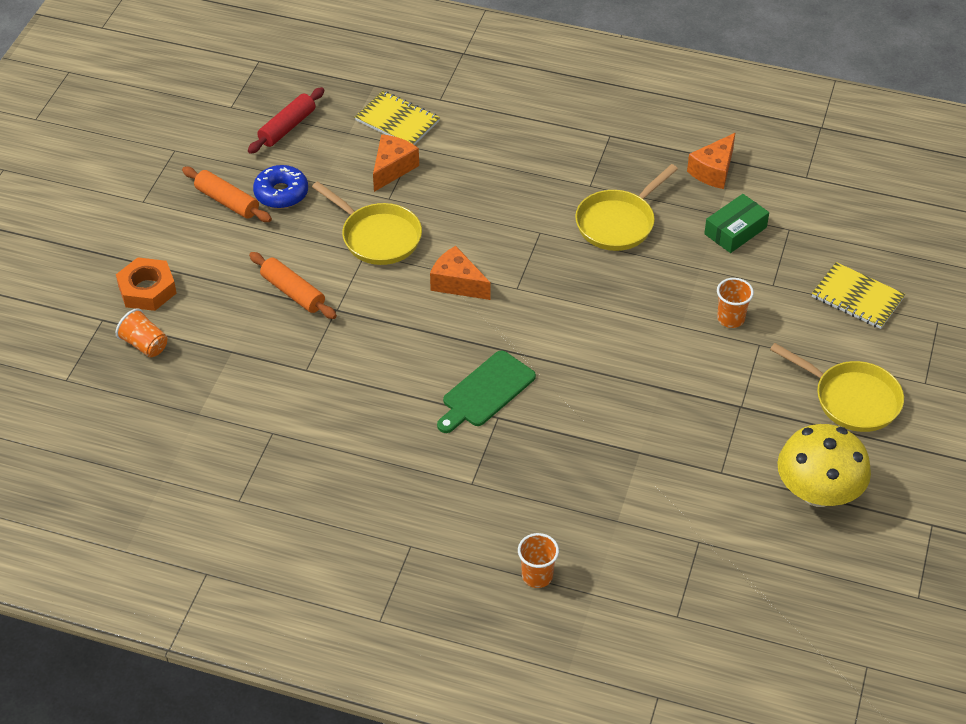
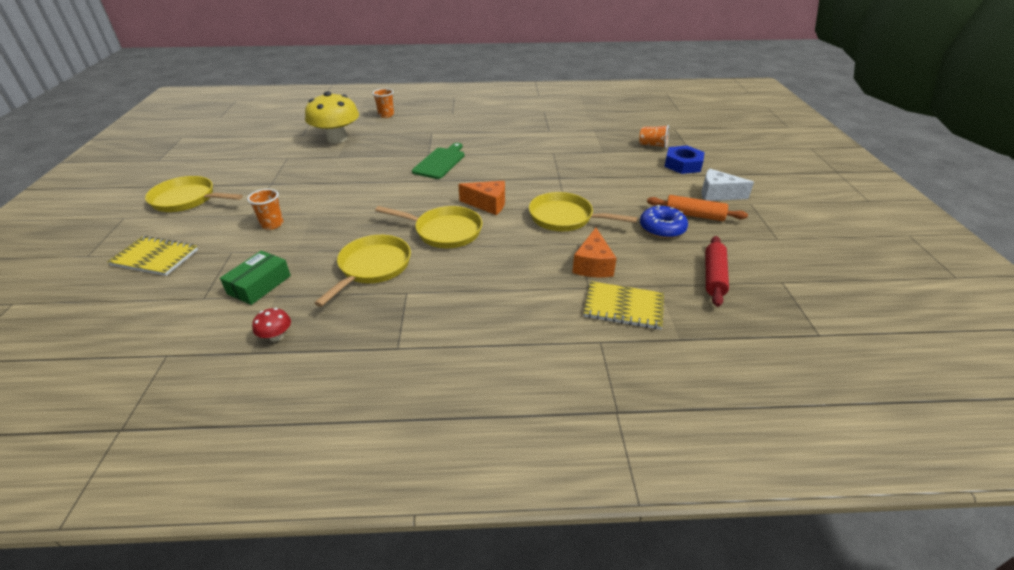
camera: 160 degrees right, 10 degrees down
(147, 289) = (683, 164): orange nut -> blue nut
(164, 224) = (717, 194): none -> white cheese
(293, 292) = (594, 180): orange rolling pin -> none
(527, 253) = (444, 231): none -> yellow pan
(713, 171) = (276, 336): orange cheese -> red mushroom
(818, 492) = (227, 159): yellow mushroom -> yellow mushroom (337, 138)

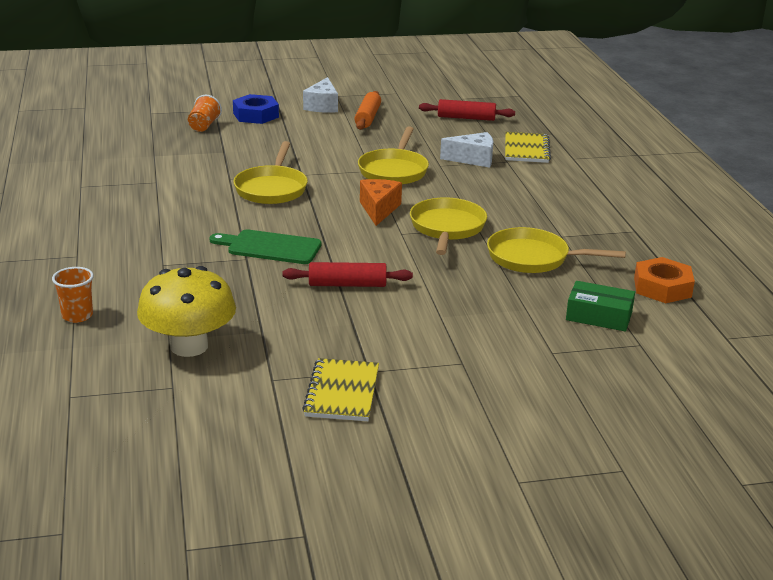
camera: 100 degrees left, 10 degrees down
(155, 257) = (594, 407): yellow notebook -> yellow notebook (342, 392)
(187, 200) = (443, 436): yellow pan -> yellow pan (272, 188)
(272, 224) = (479, 339): orange cup -> none
(276, 336) = (662, 287): red mushroom -> orange nut
(376, 184) = (347, 284): none -> red rolling pin
(593, 265) = (473, 159): orange cheese -> white cheese
(662, 228) = (397, 131): blue donut -> none

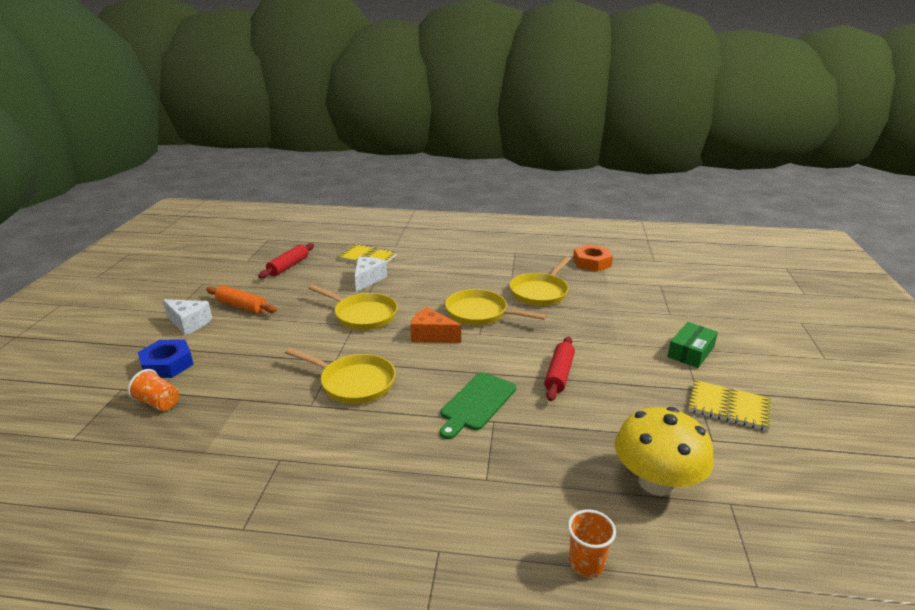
camera: 70 degrees left, 0 degrees up
(599, 316) = (624, 289): green box -> green box (690, 352)

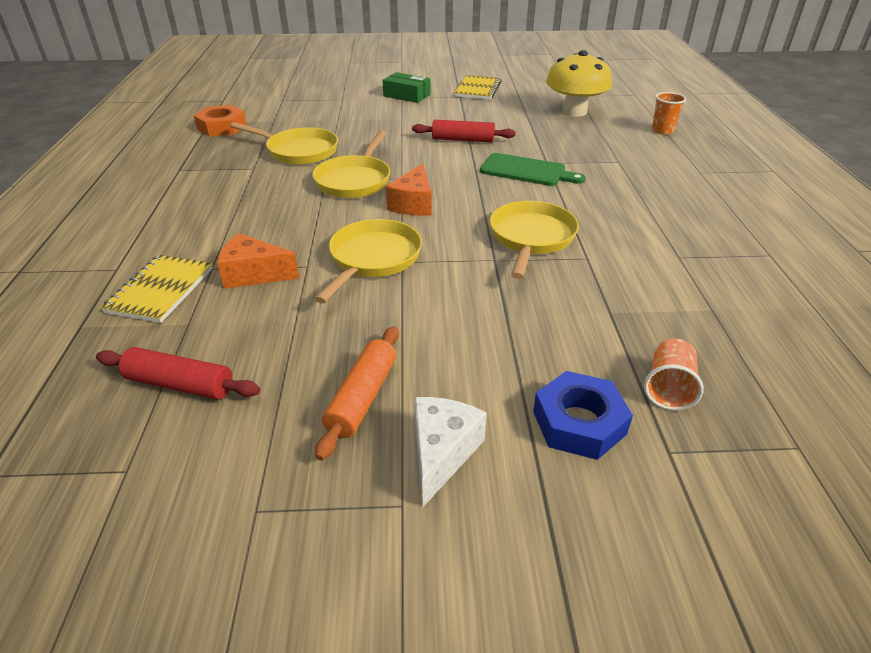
camera: 100 degrees left, 10 degrees up
(368, 279) = (254, 274): white cheese -> orange cheese

